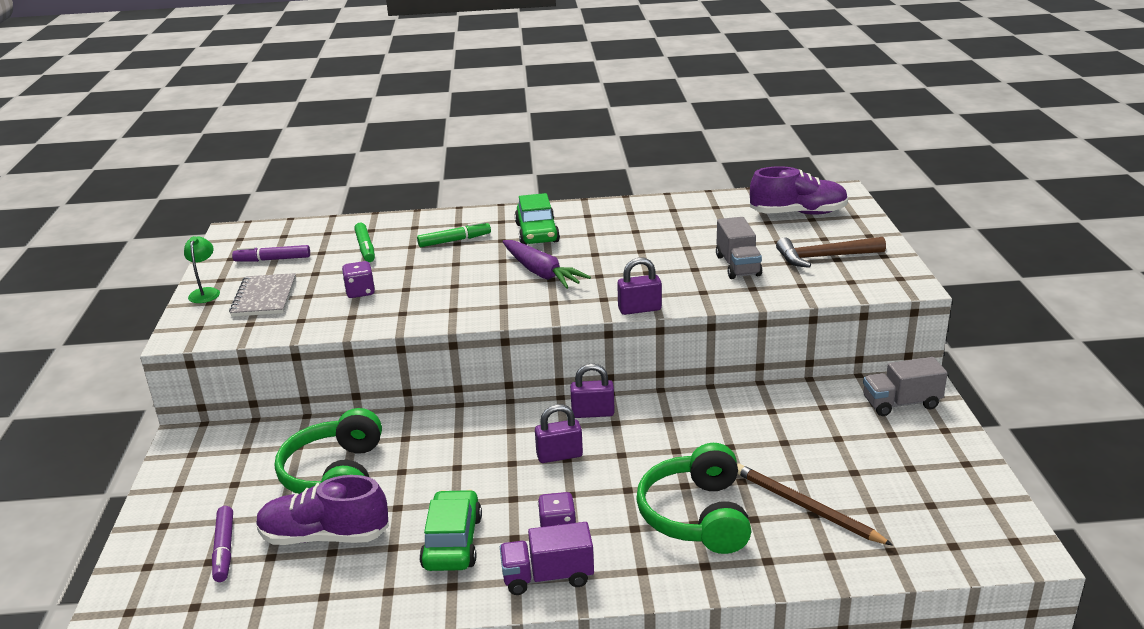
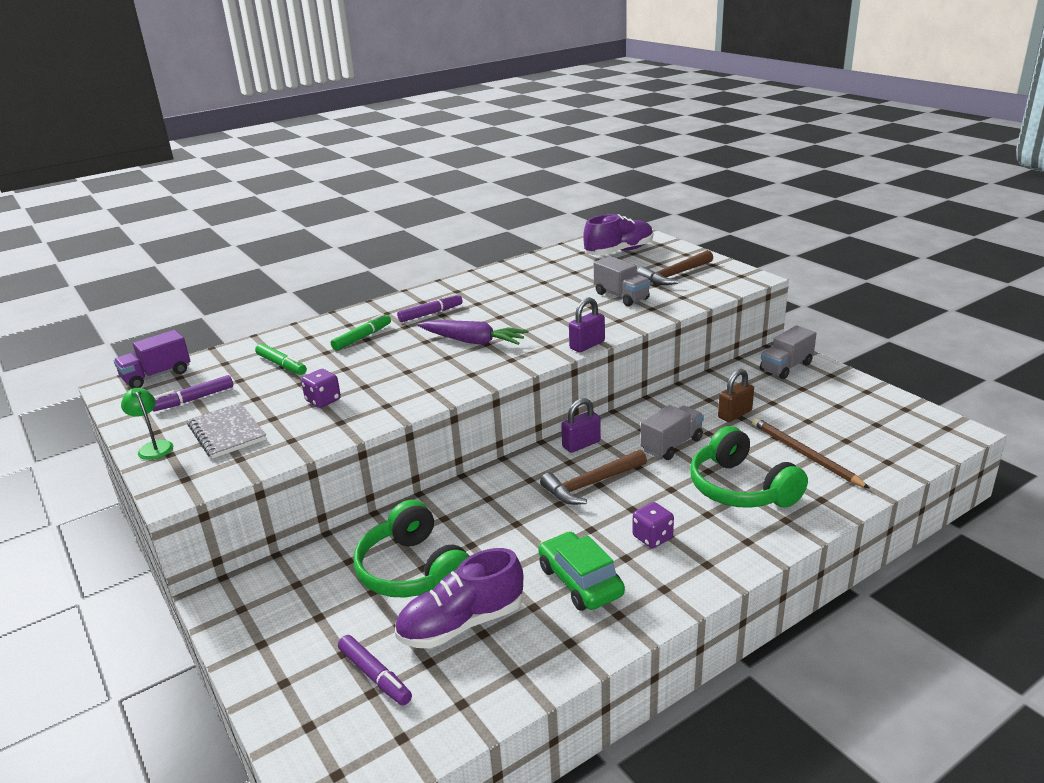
camera: 30 degrees left, 0 degrees up
(537, 233) = (430, 313): green car -> purple marker
(548, 576) = (685, 575): purple truck -> purple truck (157, 376)
(559, 455) = (591, 484): purple padlock -> brown hammer
(678, 445) = (671, 445): none -> grey truck
(780, 436) = (735, 414): none -> brown padlock
(805, 507) = (804, 454): brown pencil -> brown pencil turned 45 degrees clockwise

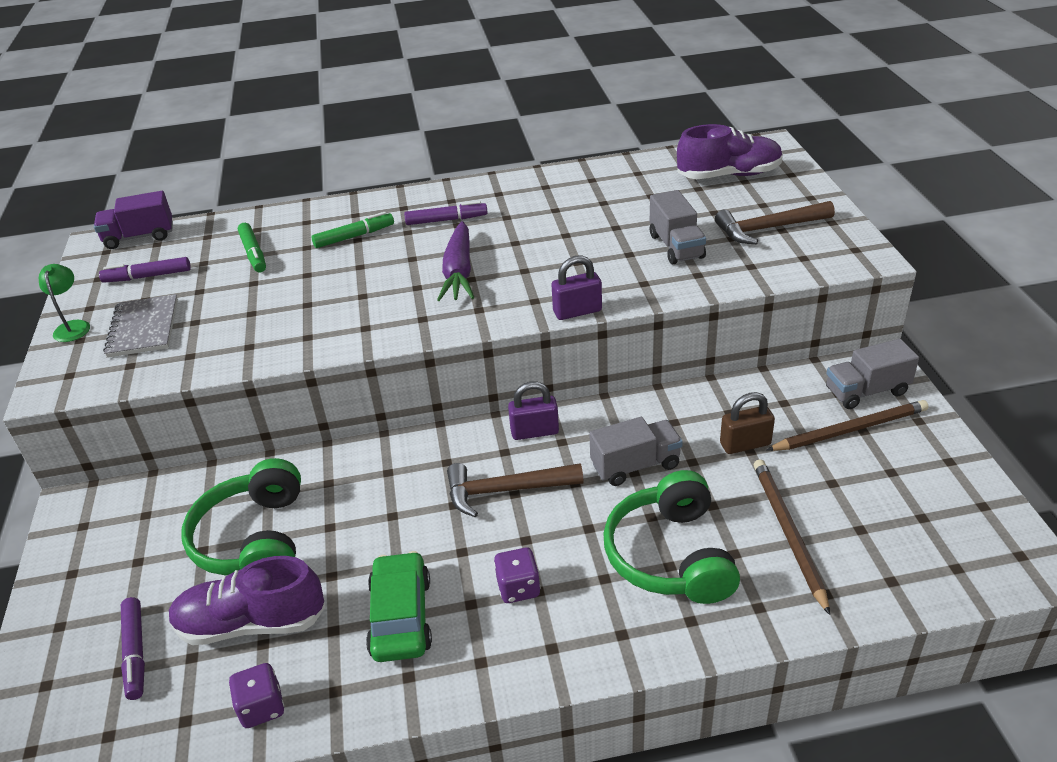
camera: 25 degrees right, 10 degrees up
(323, 400) = (255, 312): purple dice -> purple dice (262, 707)
(473, 341) = (459, 272): purple carrot -> purple carrot turned 45 degrees clockwise
(794, 390) = (850, 430): none -> brown pencil

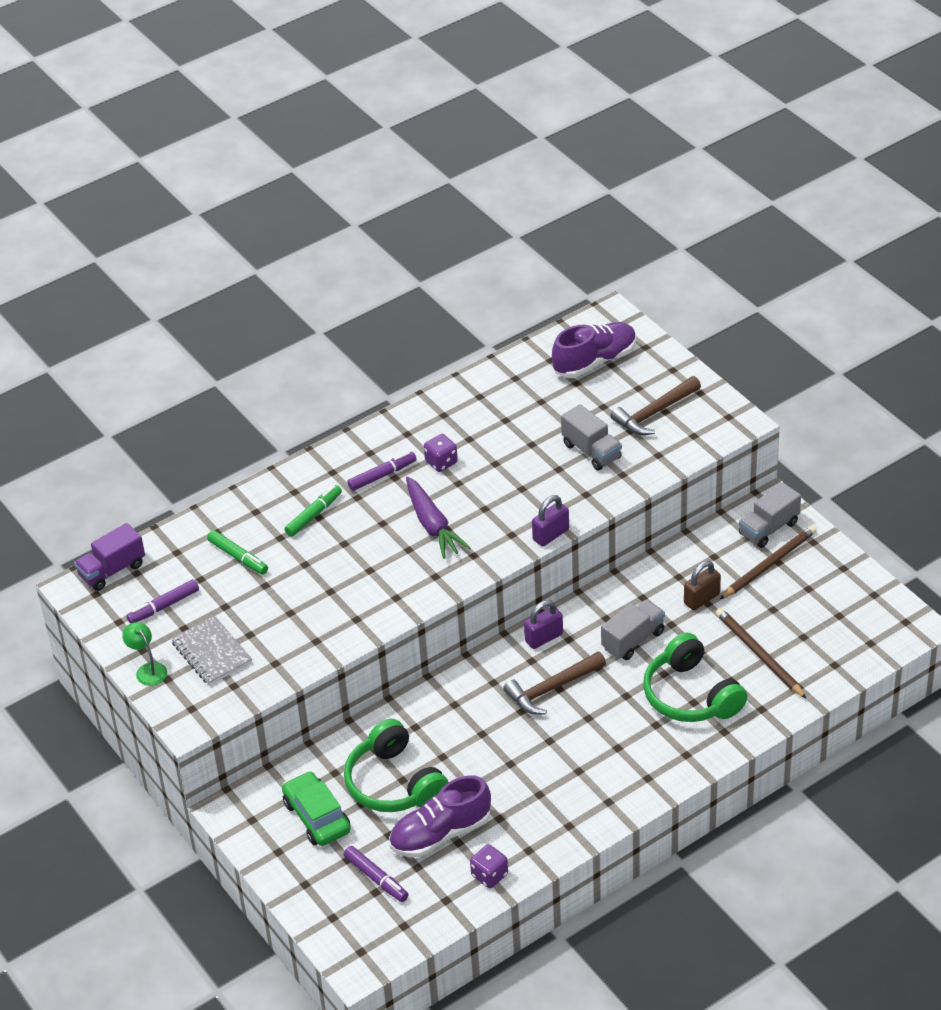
camera: 25 degrees left, 5 degrees up
(401, 617) = (538, 794): green car -> green car (317, 817)
(518, 588) = (603, 750): purple dice -> purple dice (441, 462)

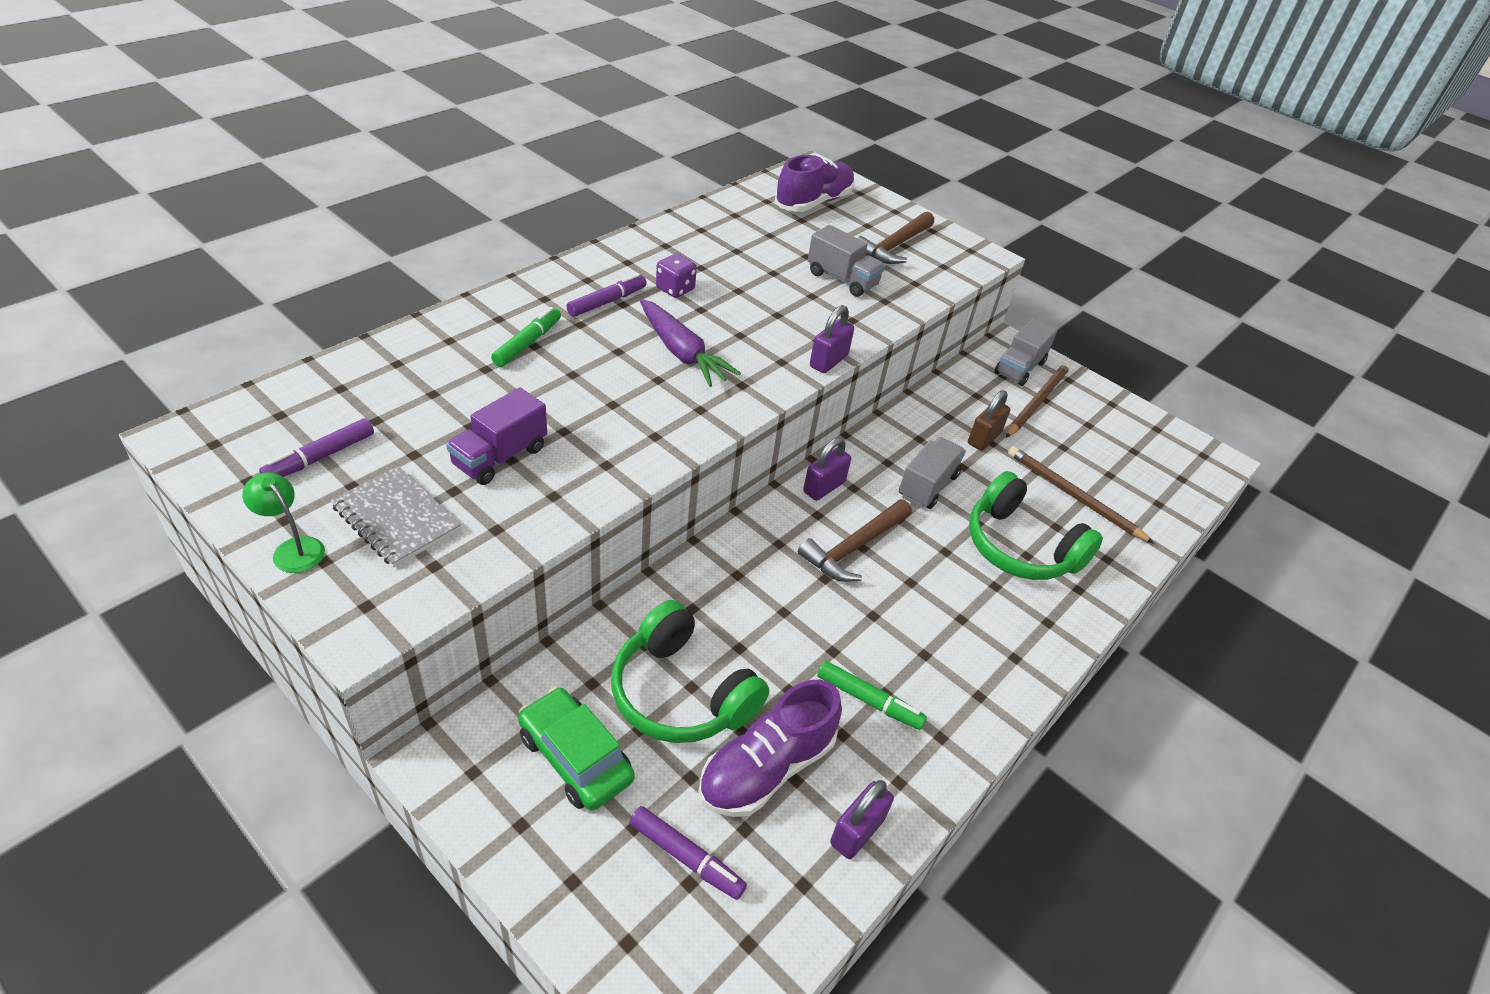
camera: 20 degrees left, 0 degrees up
(112, 570) = (242, 412): purple truck -> purple truck (500, 456)
(238, 557) = (429, 392): green marker -> green marker (868, 700)
(489, 875) = (857, 831): purple dice -> purple padlock

